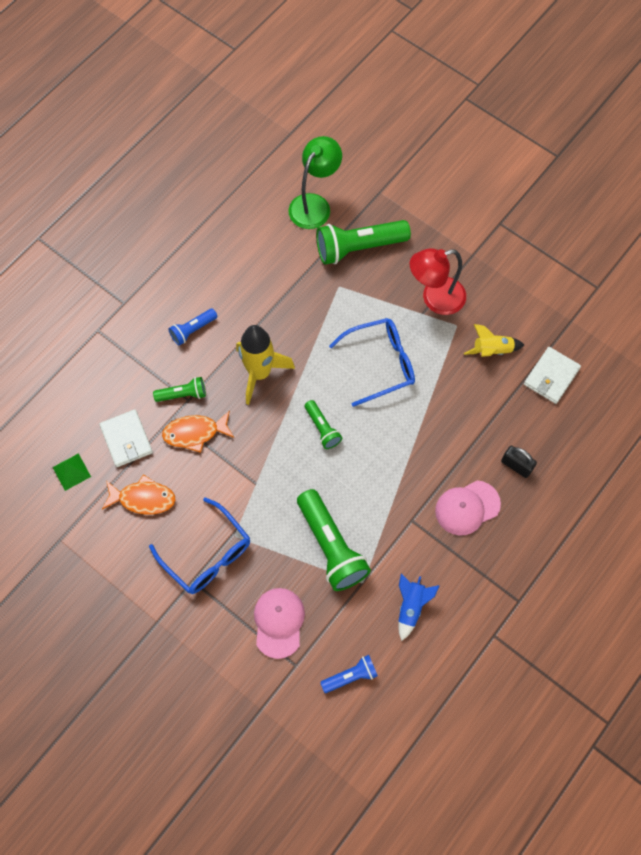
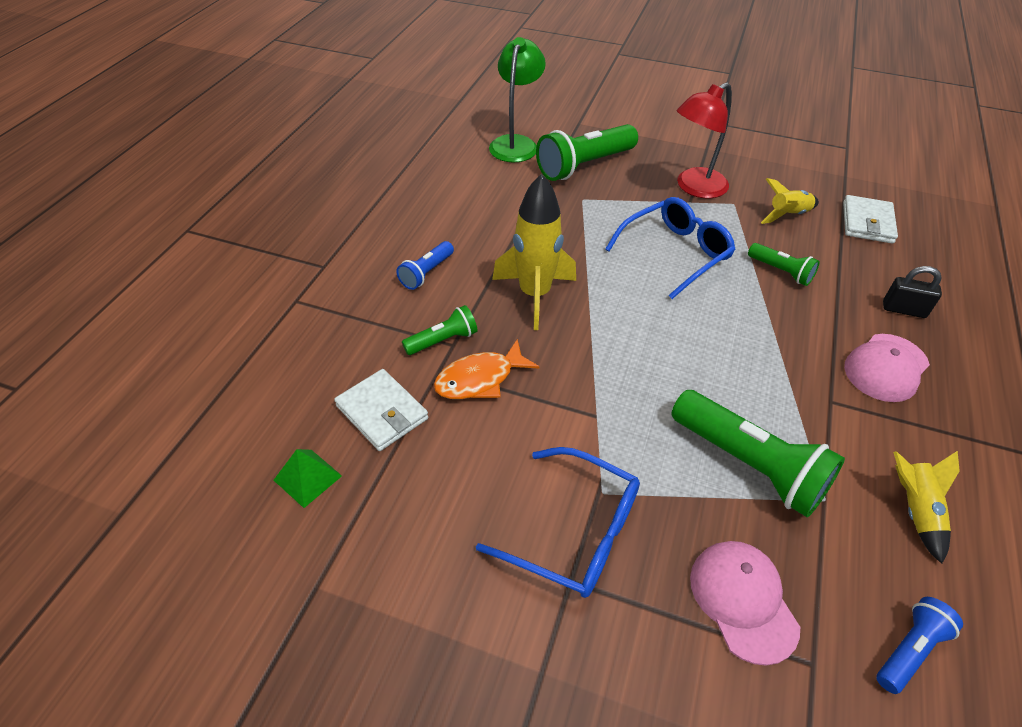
camera: 20 degrees left, 20 degrees down
(143, 498) = (438, 482): orange fish -> none
(322, 428) = (648, 331): green flashlight -> green flashlight (781, 271)
(411, 607) = (914, 510): blue rocket -> yellow rocket

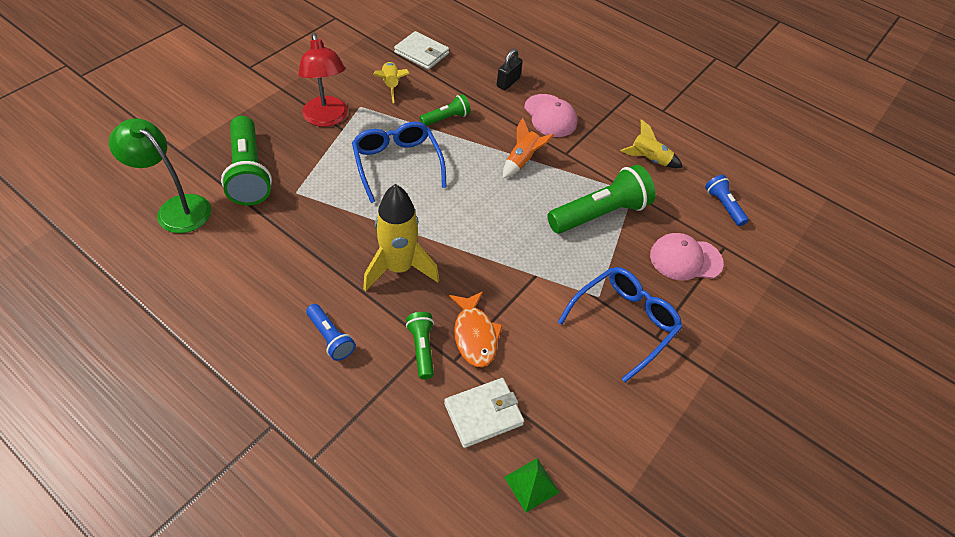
camera: 75 degrees left, 5 degrees up
(775, 357) = (522, 160): none -> orange rocket

